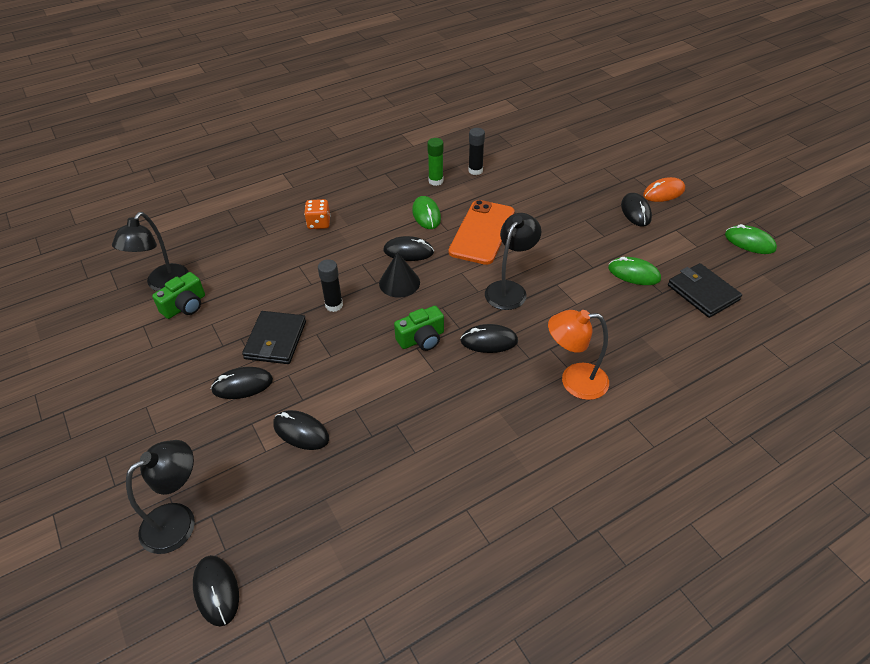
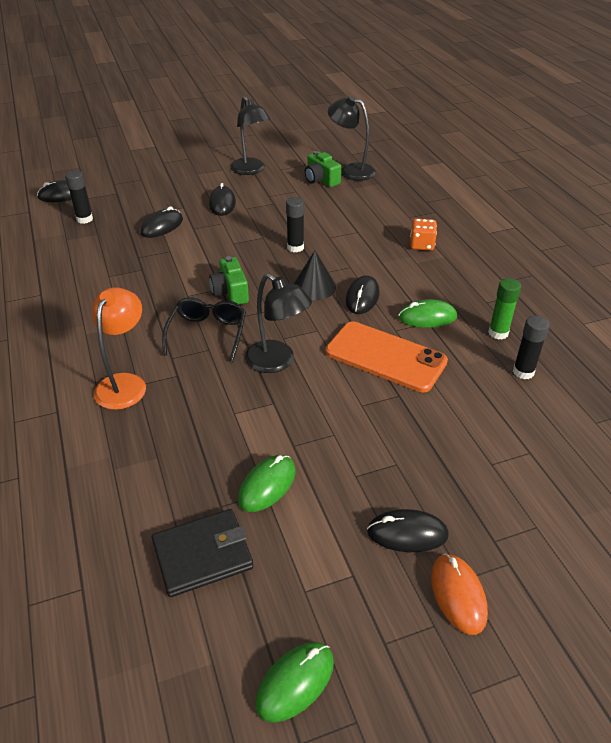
camera: 100 degrees right, 5 degrees down
(178, 520) = (121, 182): black lamp -> black lamp (251, 170)
(275, 340) = (264, 218): black wallet -> none
(288, 529) = (84, 219): none -> black glue stick
(489, 341) = (207, 334): black mouse -> black glasses

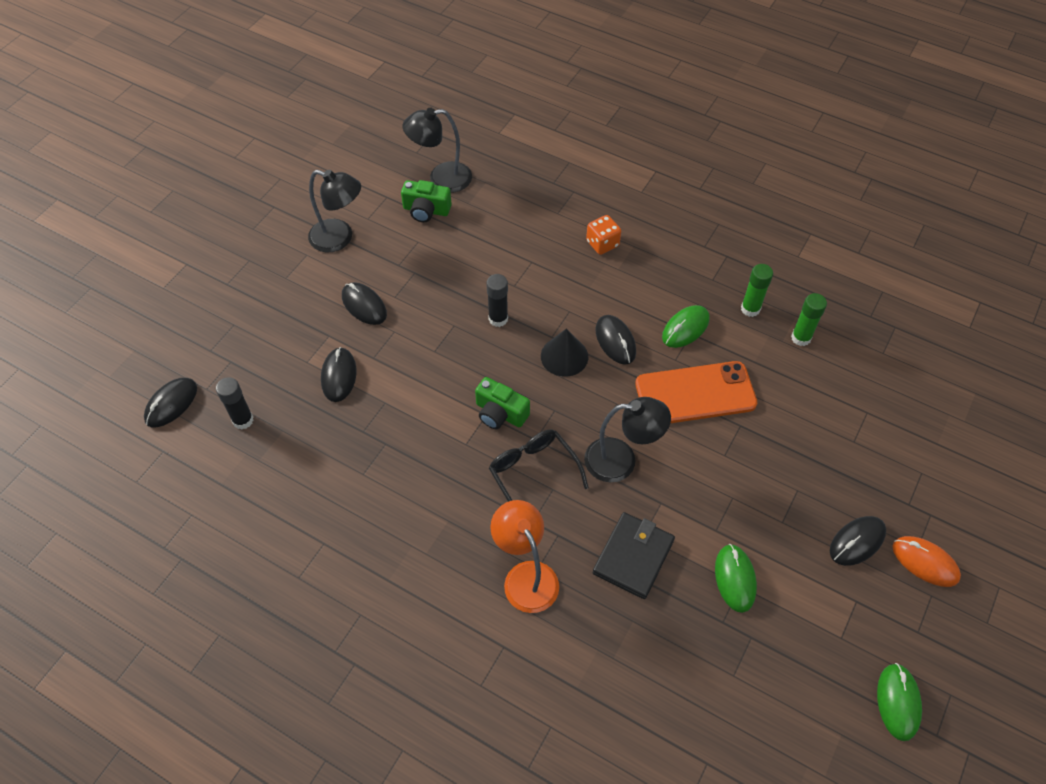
camera: 40 degrees left, 15 degrees up
(203, 555) = (754, 669): black wallet -> black wallet (633, 557)
(523, 372) = (801, 338): black glue stick -> green glue stick

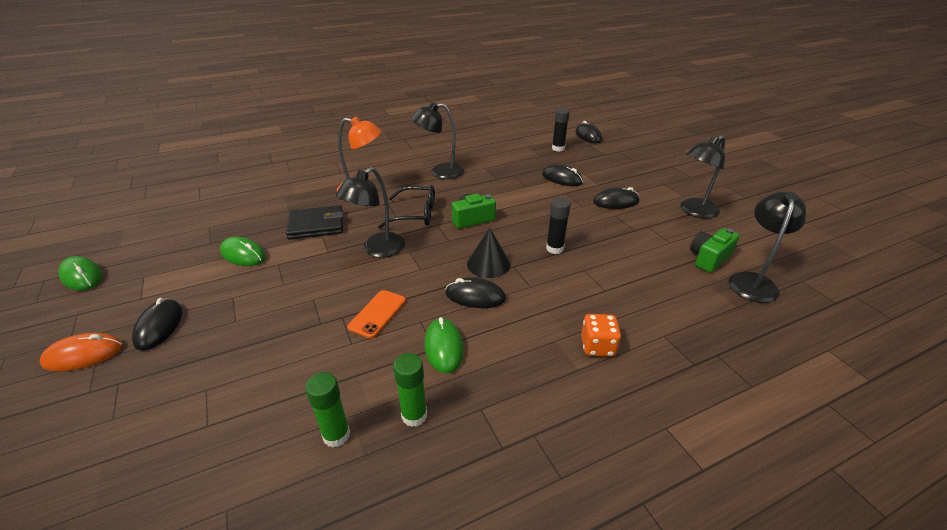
camera: 125 degrees right, 20 degrees down
(414, 518) = (440, 172): none -> black lamp
(633, 557) = (316, 225): black wallet -> black wallet turned 75 degrees counterclockwise
(695, 394) = (377, 314): orange phone -> orange phone, size x0.54

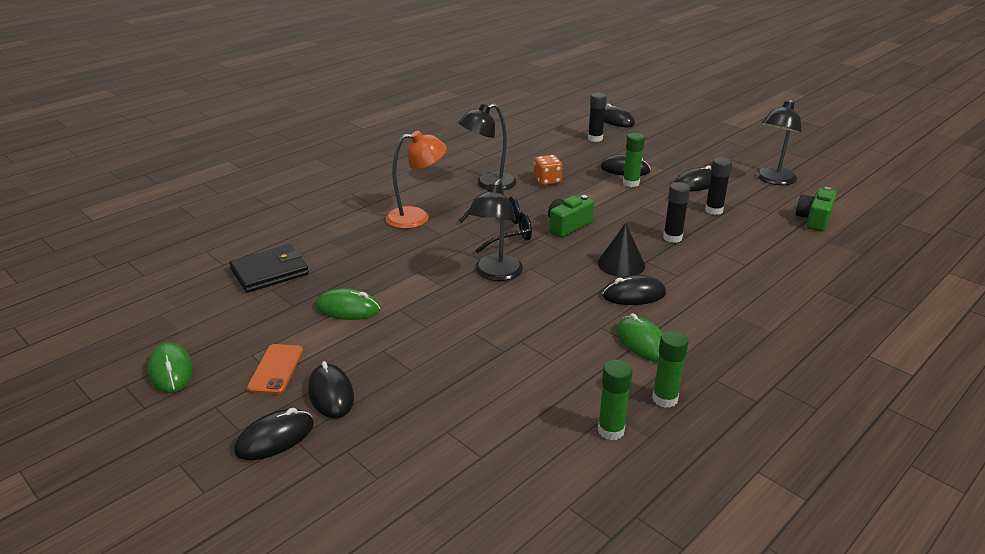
camera: 20 degrees left, 5 degrees down
(82, 276) = (171, 371): green mouse -> green mouse turned 45 degrees clockwise
(84, 355) = (275, 438): orange mouse -> black mouse
(316, 225) = (402, 263): black wallet -> black wallet (270, 272)
(377, 314) = (553, 330): orange phone -> orange phone (276, 369)
(557, 191) = (631, 183): none -> green glue stick
(597, 346) = (774, 310): orange dice -> orange dice (547, 181)
(614, 230) = (714, 210): none -> black glue stick
(753, 281) = (861, 231): black lamp -> none

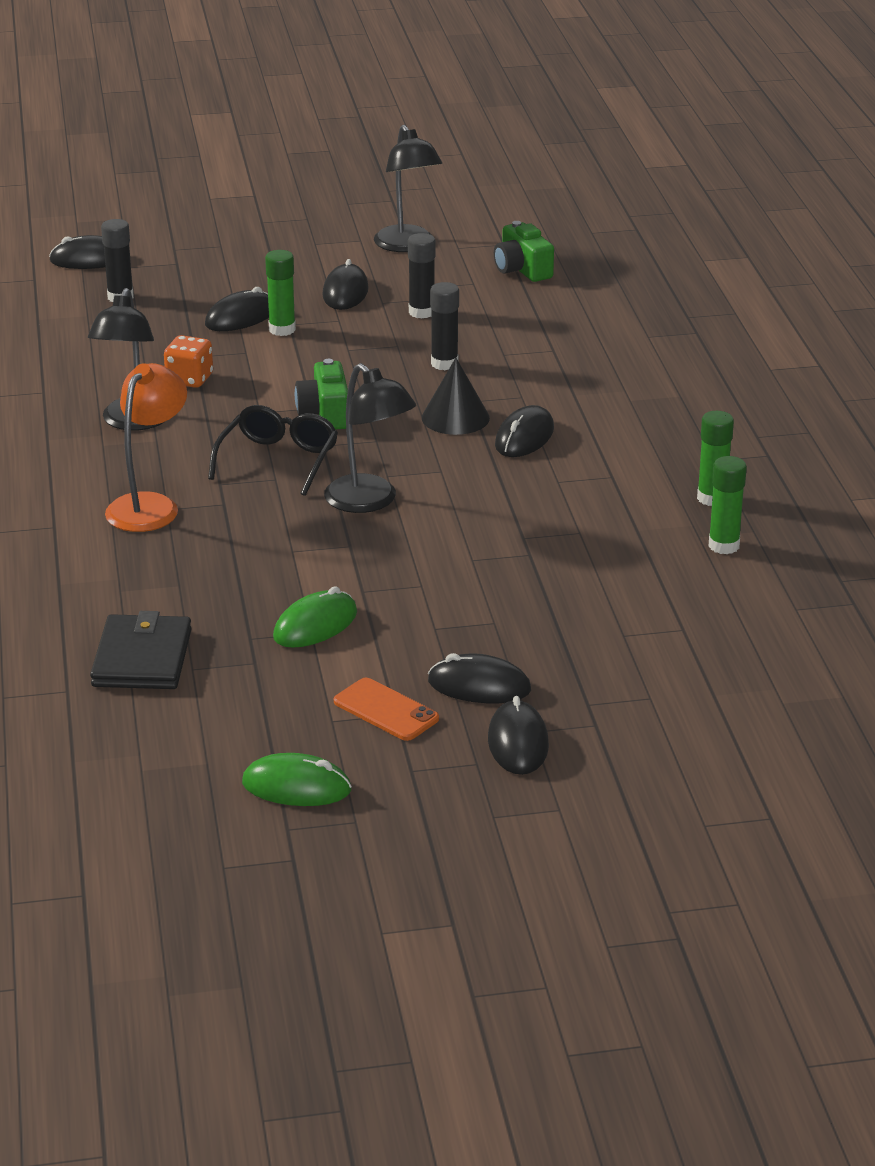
camera: 55 degrees left, 0 degrees up
(642, 342) = (613, 470): green mouse -> none

